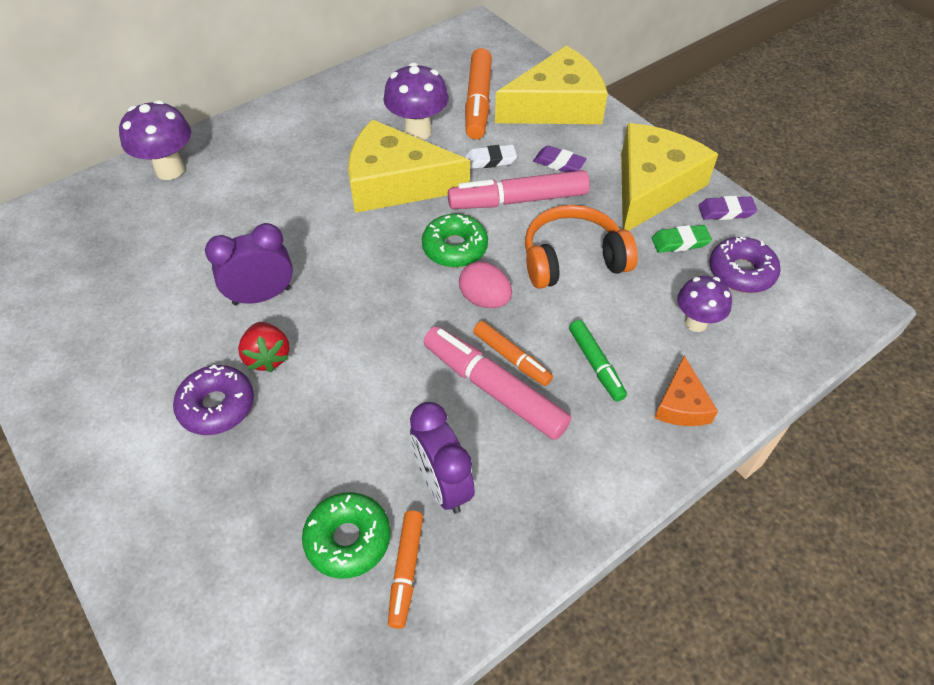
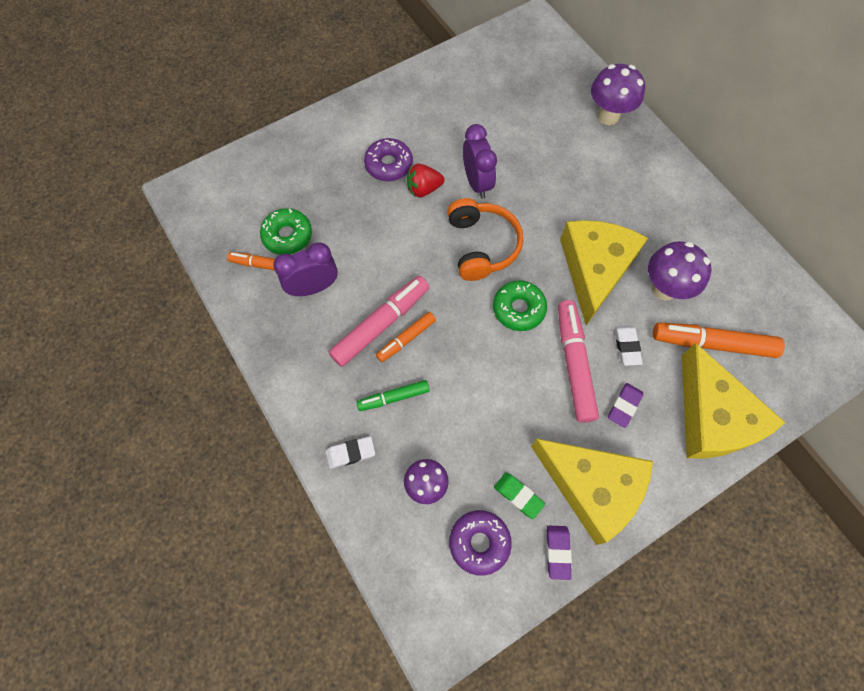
camera: 95 degrees right, 15 degrees up
(485, 299) = (463, 326): pink egg -> none
(572, 259) = (502, 398): orange headphones -> orange headphones (482, 245)
(680, 242) = (518, 496): green eraser -> green eraser turned 45 degrees counterclockwise
(681, 404) = (350, 453): orange cheese -> white eraser

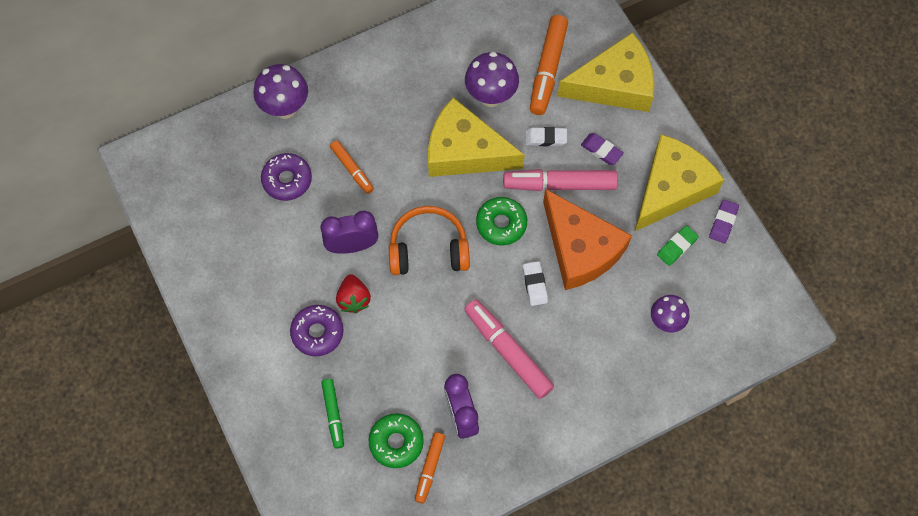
camera: 85 degrees left, 0 degrees up
(350, 453) = (635, 385): white eraser -> white eraser (535, 284)
(393, 397) = (583, 344): green marker -> green marker (333, 414)
(406, 339) = (525, 329): orange marker -> orange marker (352, 169)
(479, 543) = (715, 282): purple donut -> purple donut (287, 180)
(502, 389) = (580, 248): none -> orange cheese
(557, 552) = (723, 223): purple eraser -> purple eraser turned 75 degrees counterclockwise

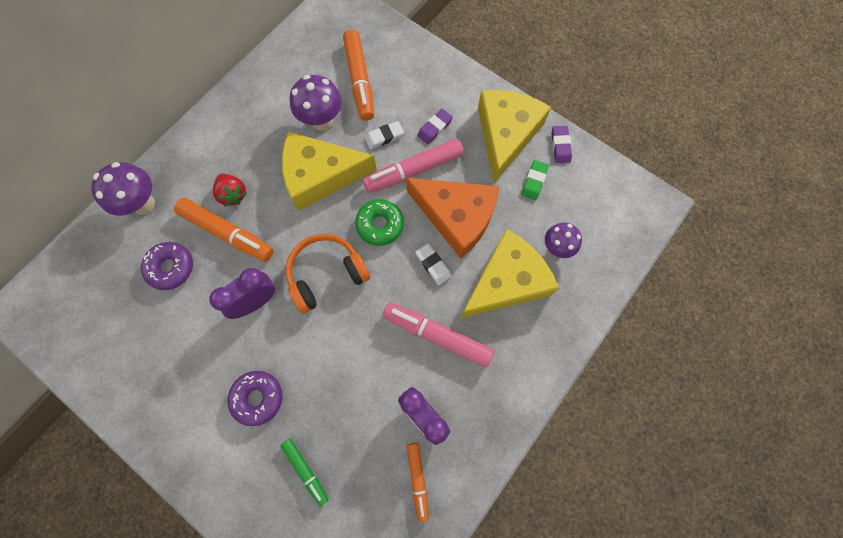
camera: 25 degrees left, 5 degrees up
(352, 169) = (227, 233): orange marker -> orange marker, size x1.73
(354, 299) = (278, 350): red strawberry -> red strawberry (233, 194)
(396, 442) = (376, 469): green donut -> none
(601, 150) = (434, 128): purple eraser -> purple eraser turned 60 degrees counterclockwise
(614, 84) = (419, 71): yellow cheese -> yellow cheese (506, 282)

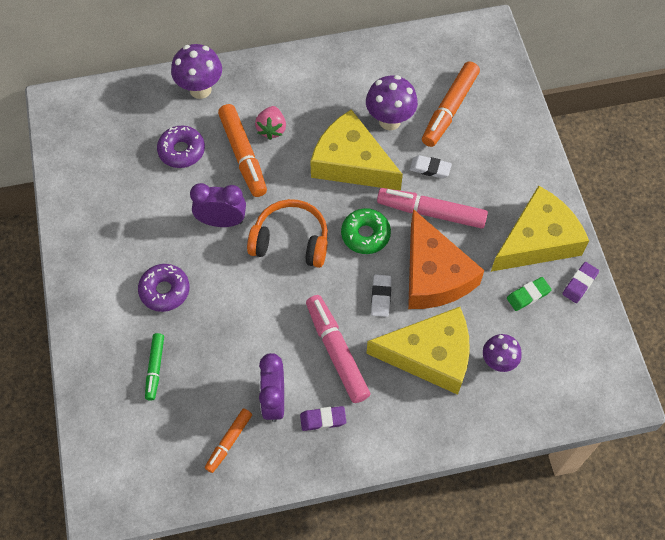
camera: 40 degrees right, 10 degrees down
(233, 194) = (271, 129): red strawberry -> pink strawberry
(434, 128) = (479, 191): purple eraser -> purple eraser (323, 419)

